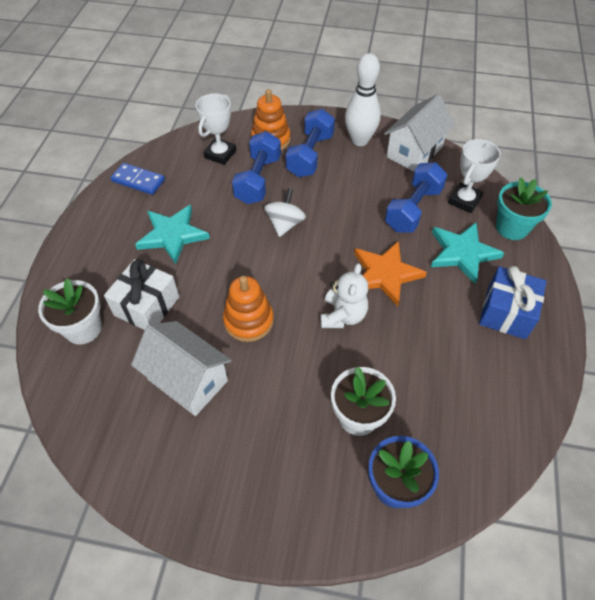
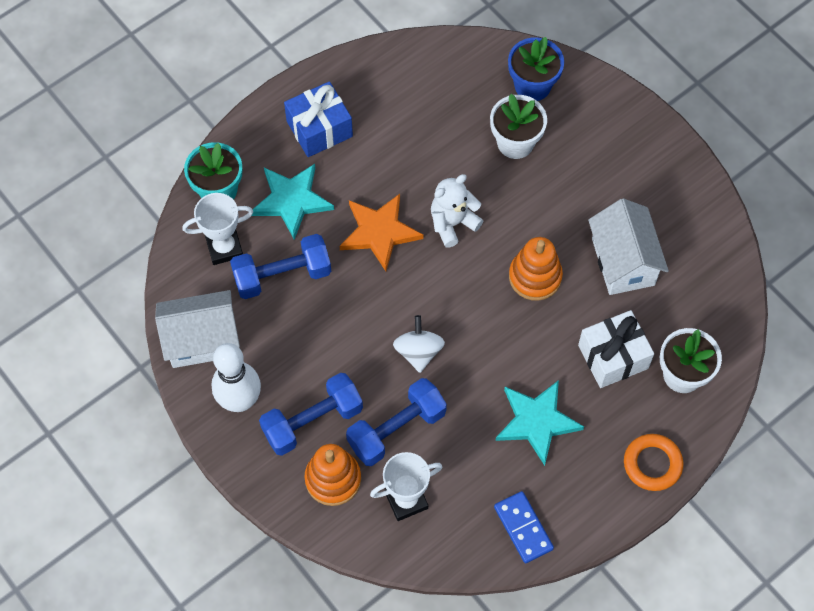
camera: 140 degrees left, 10 degrees up
(73, 259) = (652, 464): none -> orange ring
(285, 224) = (418, 352): white spinning top -> white spinning top turned 120 degrees clockwise

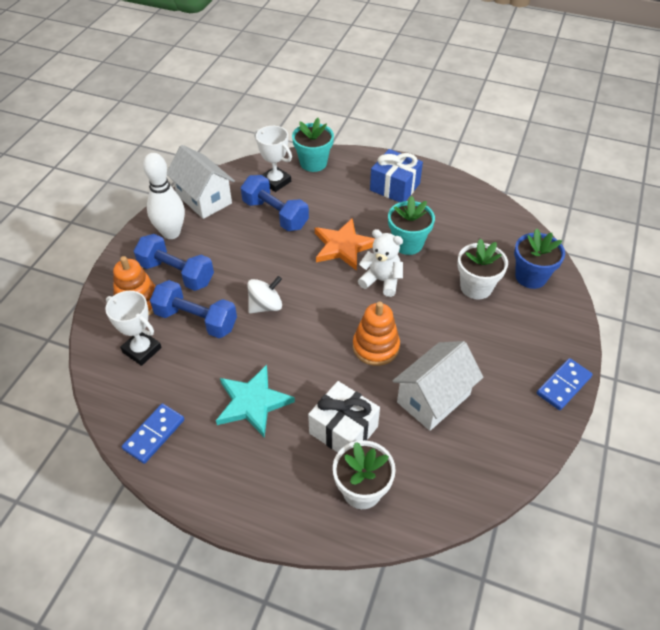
camera: 60 degrees right, 15 degrees down
(291, 201) = (332, 196): turquoise star -> none
(416, 168) = (408, 244): none -> turquoise flower pot
(652, 464) = (262, 505): orange ring -> none
(671, 147) = (563, 385): none -> blue domino

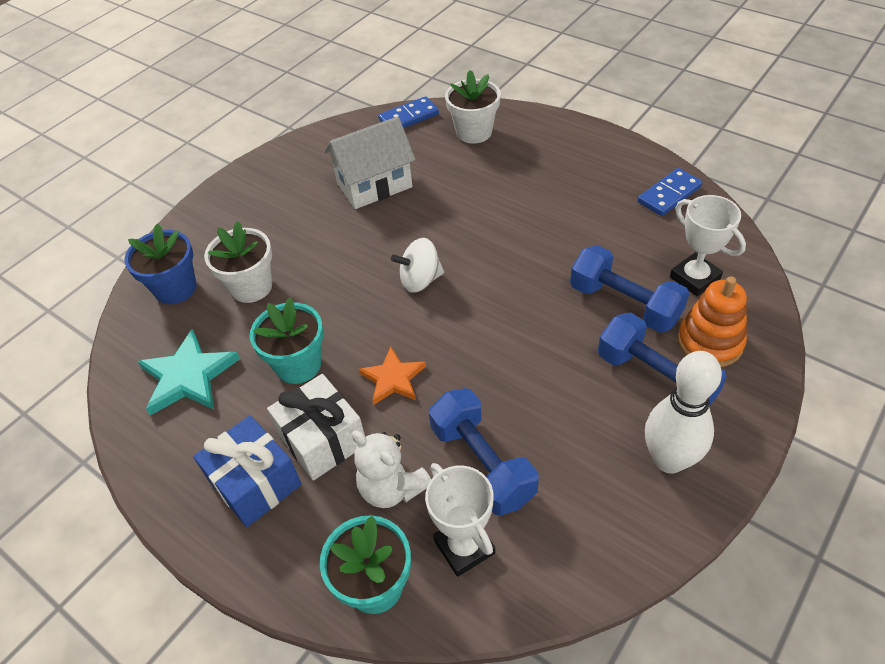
camera: 160 degrees left, 0 degrees up
(204, 199) = (609, 531): white house -> none
(252, 402) = (562, 207): turquoise star -> turquoise star (188, 376)
(265, 306) = (529, 307): white spinning top -> white spinning top (420, 280)
(343, 246) = (393, 378): orange star -> orange star, size x0.66
(343, 430) = (474, 173): white gift -> white gift (322, 439)
(375, 347) = (409, 239): orange stacking toy -> none
(381, 281) = (364, 315): white teddy bear -> white teddy bear (392, 488)
(563, 385) = (242, 178): blue domino -> blue domino (409, 117)

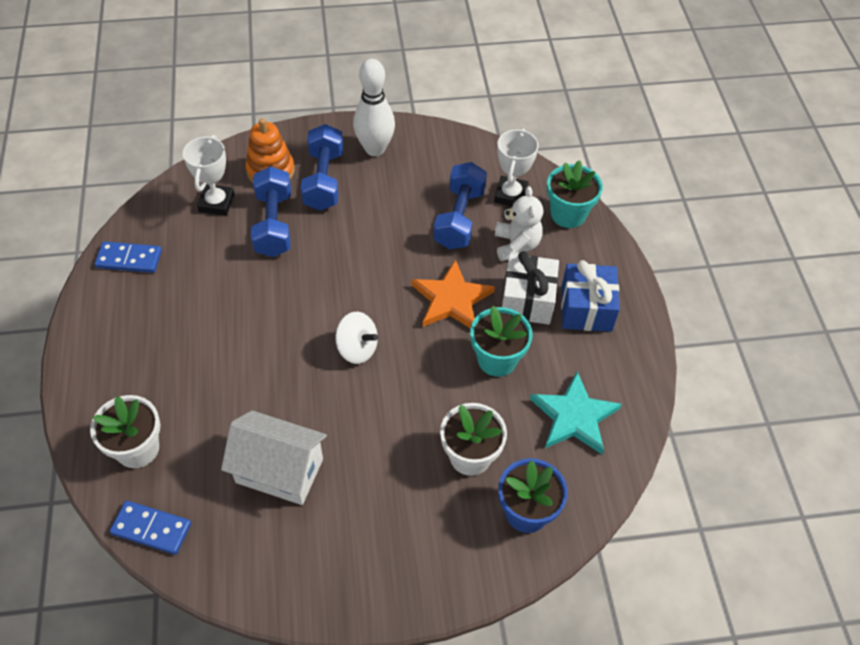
camera: 140 degrees left, 5 degrees up
(393, 378) = (451, 299): orange star -> orange star, size x1.52

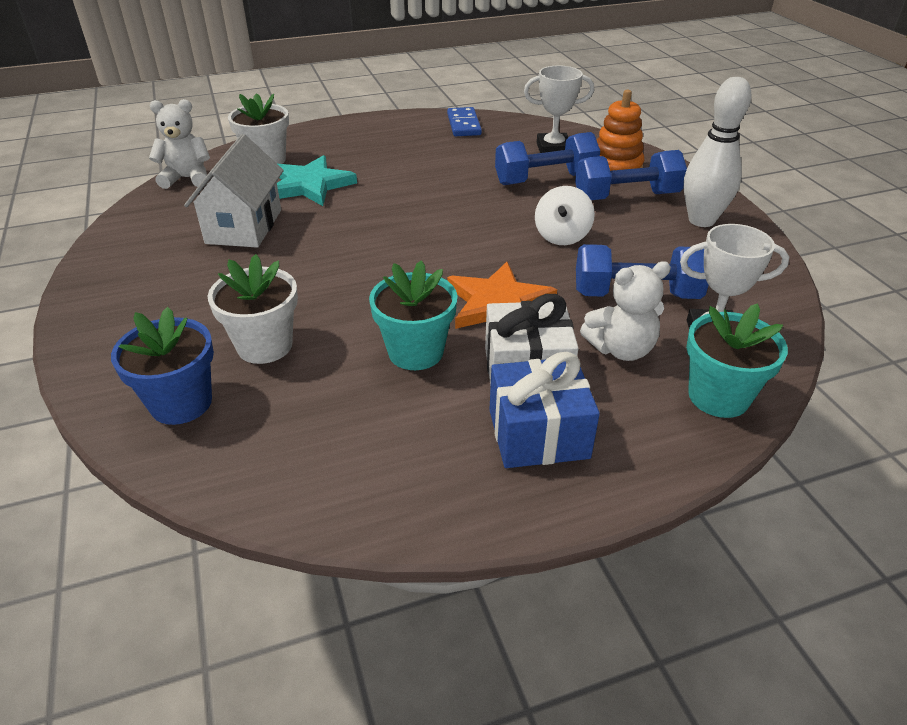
camera: 80 degrees right, 15 degrees down
(151, 529) = (187, 178): blue domino -> white teddy bear
(357, 348) = (401, 248): white spinning top -> white spinning top (562, 236)
(574, 416) = (335, 437): turquoise star -> turquoise star (310, 185)

